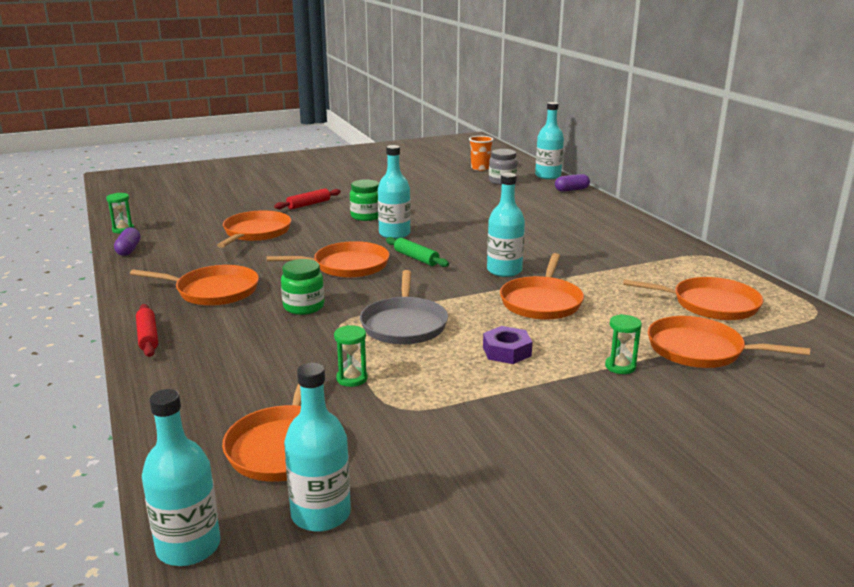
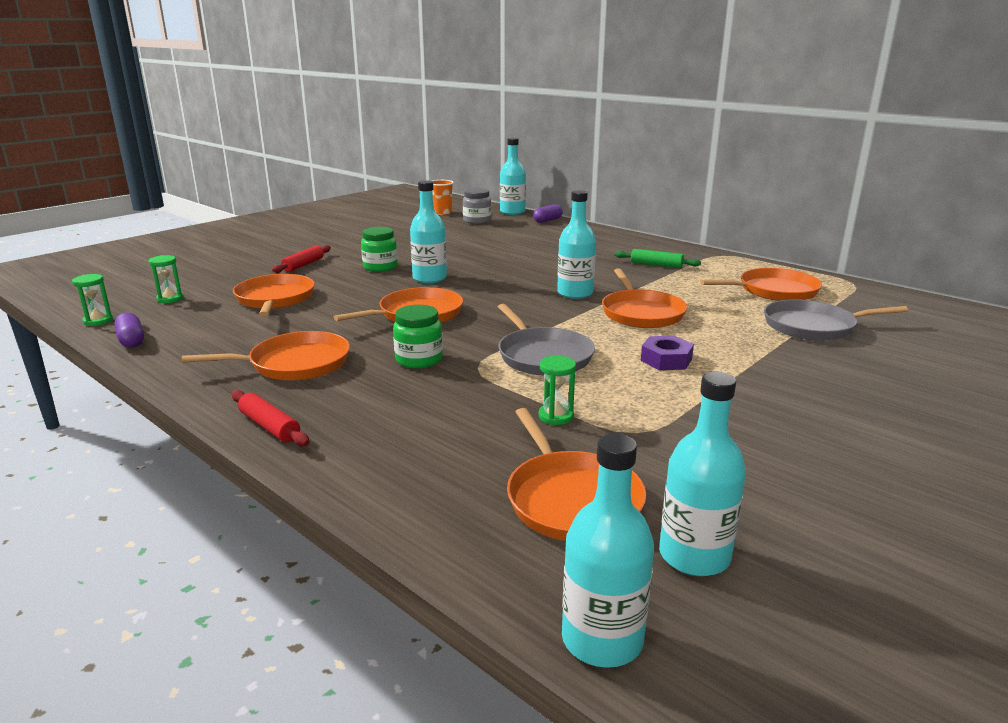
camera: 25 degrees left, 0 degrees up
(416, 258) = (478, 296): green rolling pin -> green rolling pin (656, 265)
(620, 366) = (773, 352): green hourglass -> green hourglass (170, 299)
(700, 350) = (813, 326): orange pan -> grey pan

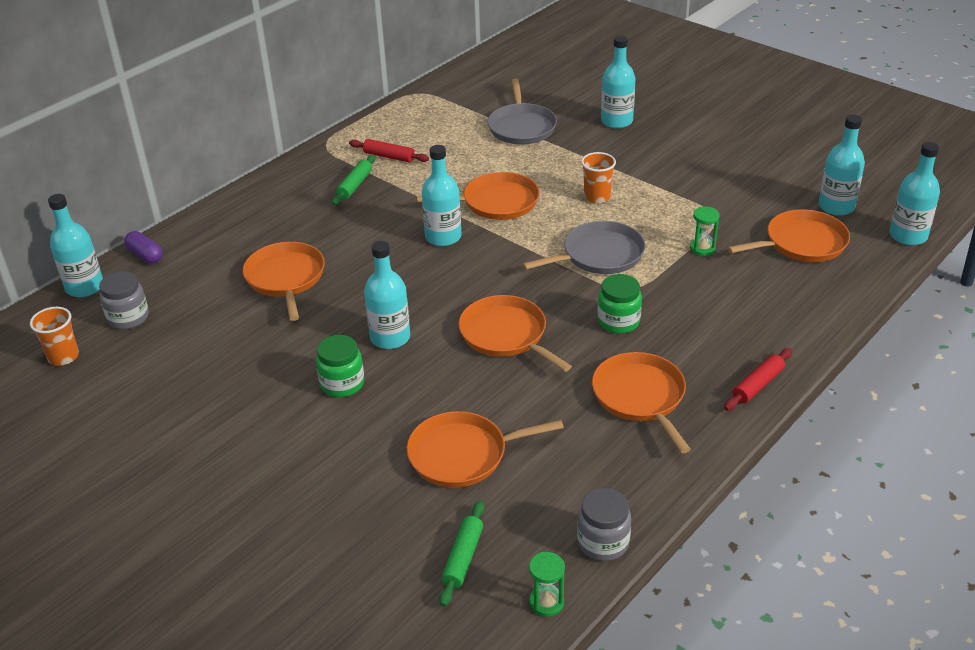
camera: 90 degrees left, 15 degrees up
(131, 340) = (603, 542): purple capsule -> grey jar
(170, 299) = (463, 558): green hourglass -> green rolling pin
(303, 265) = (324, 459): red rolling pin -> red rolling pin (389, 156)
(666, 360) = (597, 197): purple nut -> orange cup
(773, 291) = (437, 132): orange pan -> orange pan (286, 278)
(873, 380) = (616, 121): none -> turquoise bottle

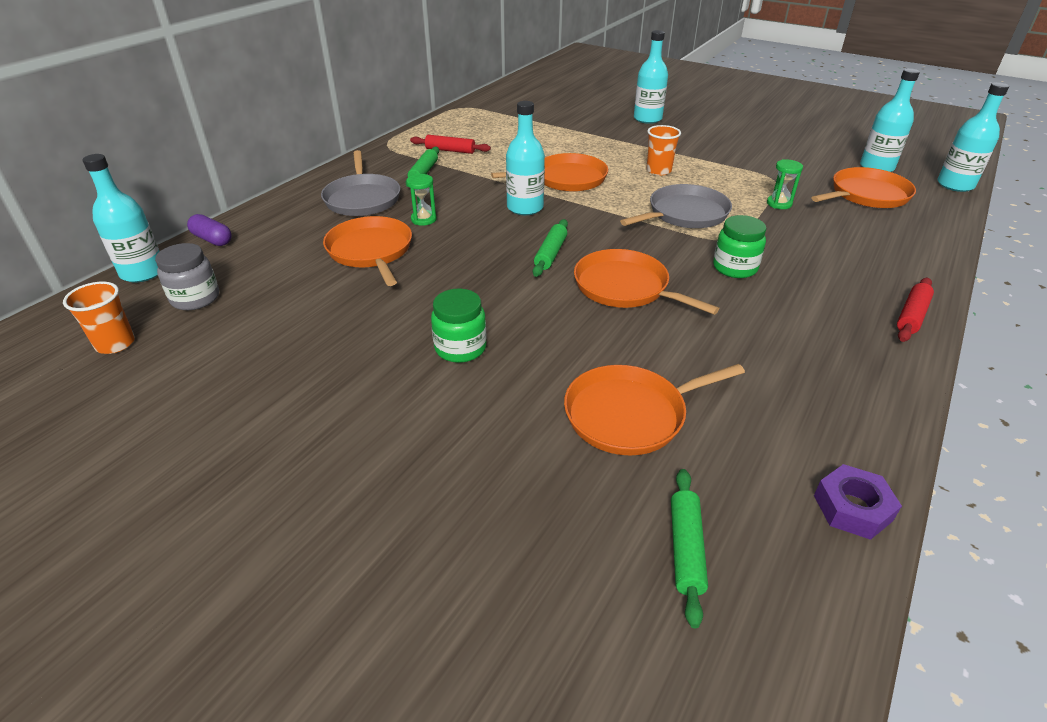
camera: 10 degrees left, 0 degrees up
(390, 337) = (501, 298): turquoise bottle -> none
(450, 293) = (550, 254): none -> green rolling pin
(521, 127) = (565, 125): grey pan -> grey pan (362, 198)
(546, 602) = (826, 602): green hourglass -> green hourglass (423, 219)
(603, 542) = (852, 508): grey jar -> purple nut
(640, 397) = (798, 336): orange pan -> none

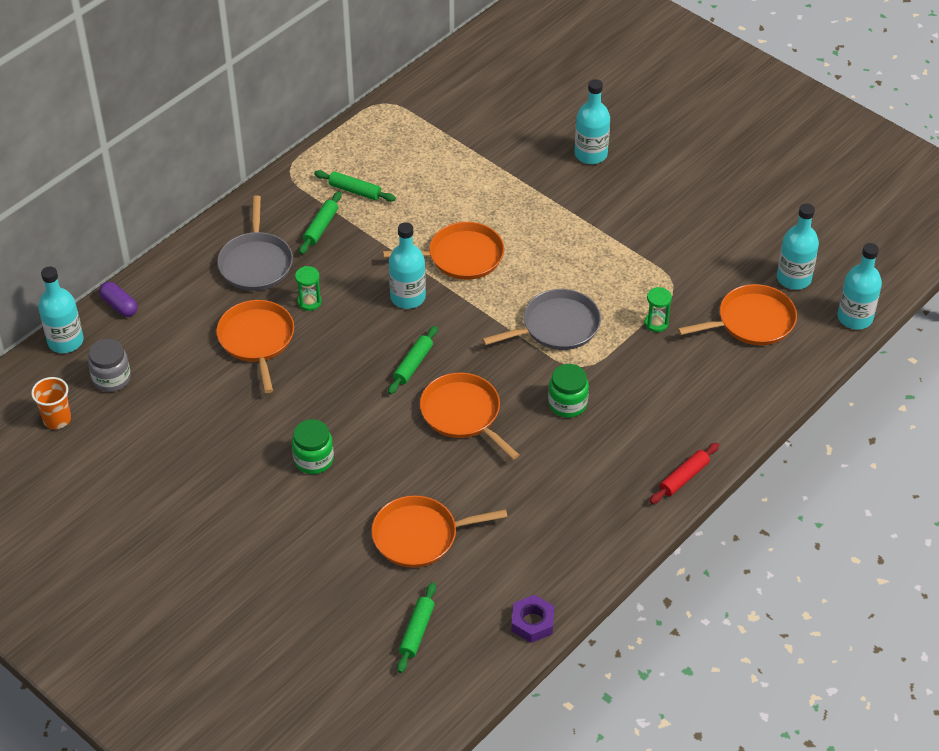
camera: 10 degrees right, 10 degrees up
(450, 150) = (355, 191): red rolling pin -> green rolling pin
(658, 171) = (561, 254): orange cup -> none

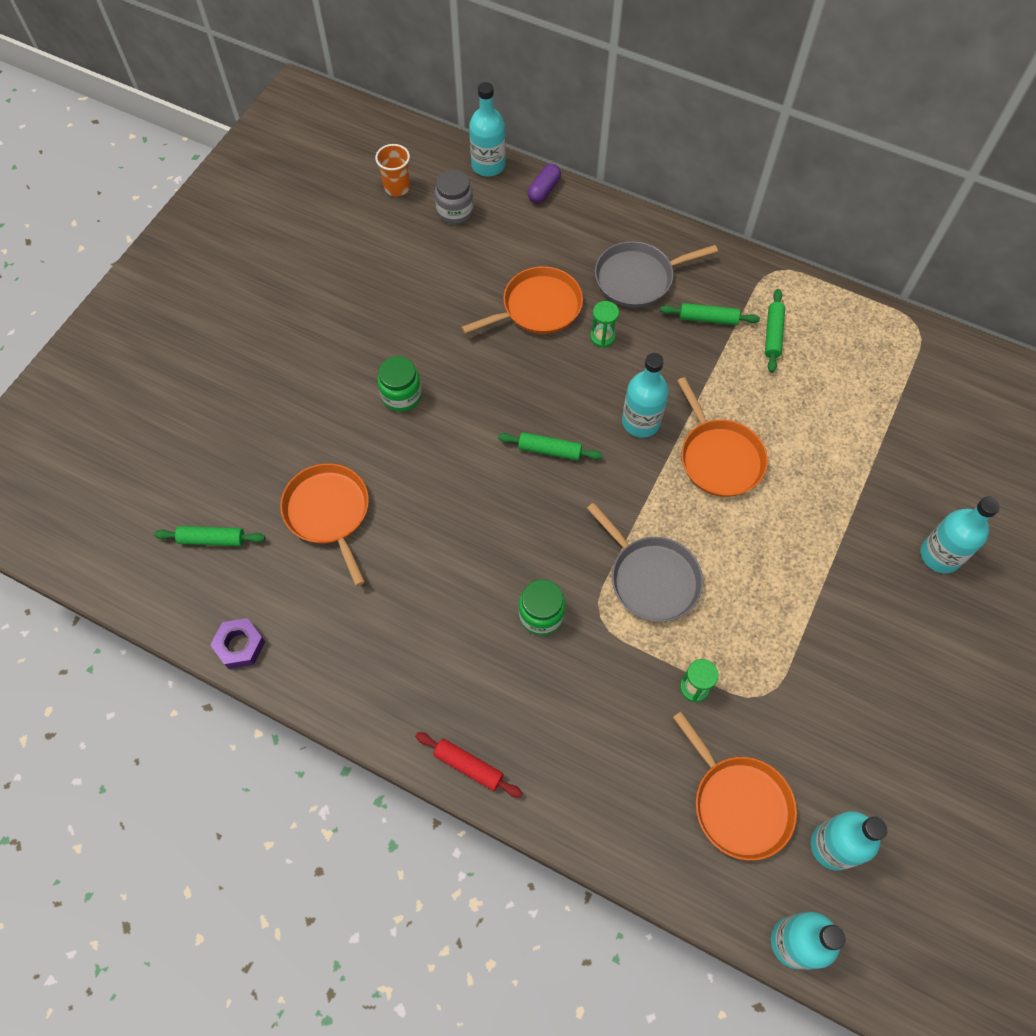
camera: 75 degrees right, 15 degrees up
(463, 414) = (497, 514): orange pan -> none

